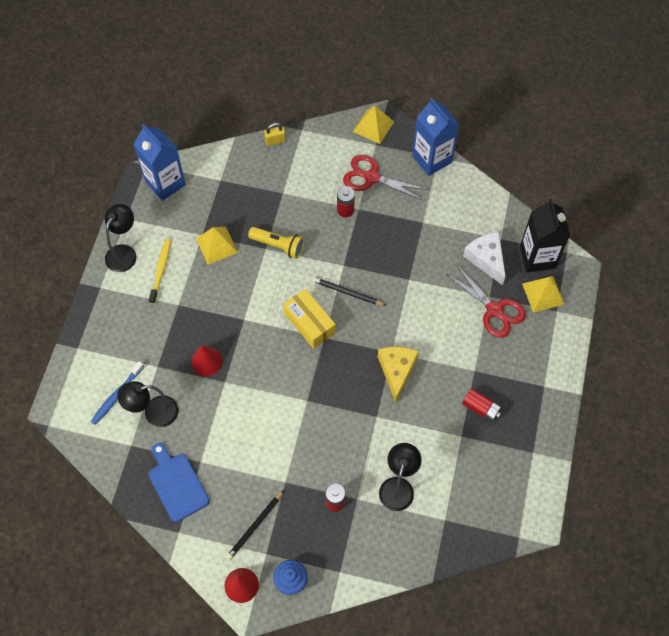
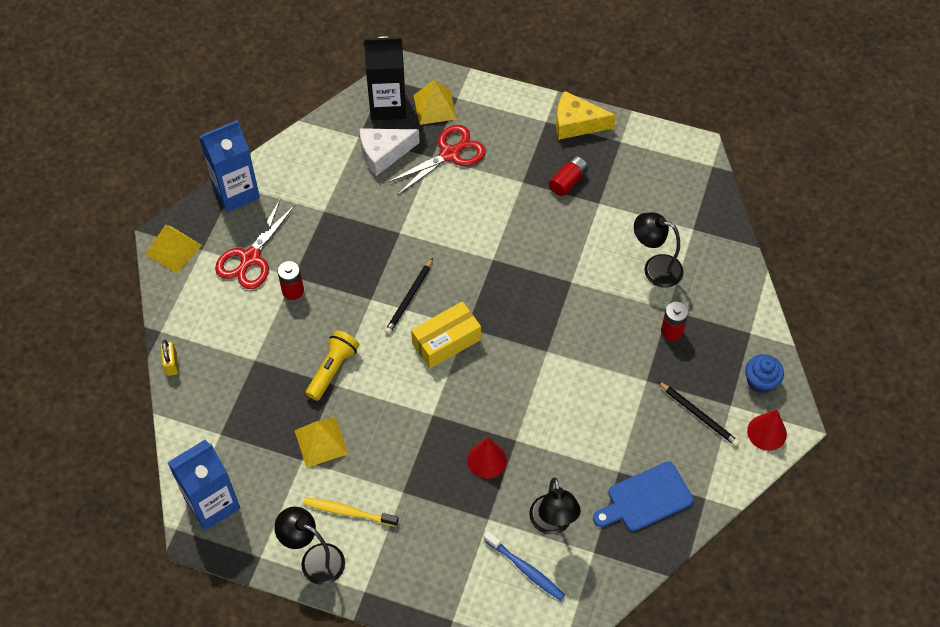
camera: 85 degrees left, 5 degrees down
(397, 371) = (517, 256): yellow cheese -> yellow cheese (576, 123)

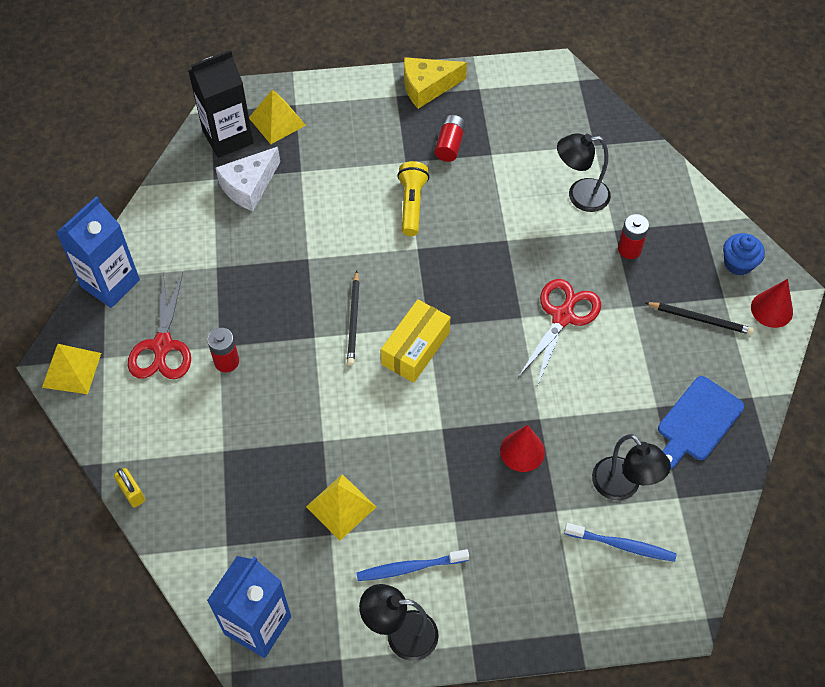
camera: 25 degrees left, 0 degrees up
(333, 369) = (313, 425): yellow flashlight -> yellow flashlight (412, 204)
(349, 512) = (410, 568): yellow toothbrush -> blue toothbrush
(450, 153) = (318, 161): red scissors -> red scissors (563, 316)

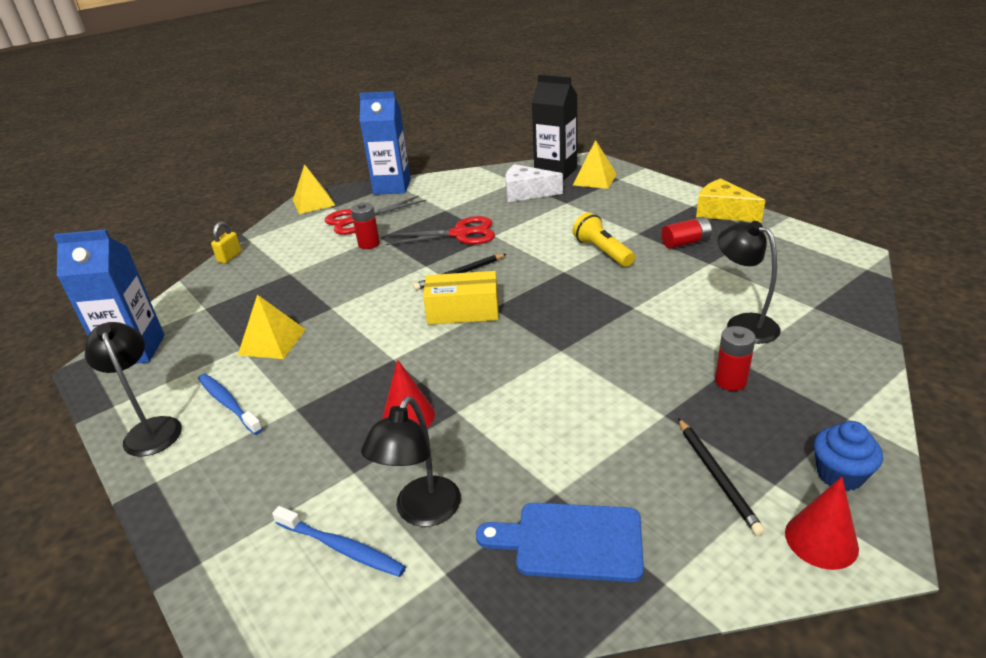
camera: 60 degrees right, 25 degrees down
(412, 204) = (602, 251): yellow flashlight -> yellow flashlight turned 90 degrees counterclockwise
(563, 316) = (593, 373): red scissors -> red scissors (461, 234)
(621, 545) = (341, 547): blue toothbrush -> blue toothbrush turned 45 degrees counterclockwise

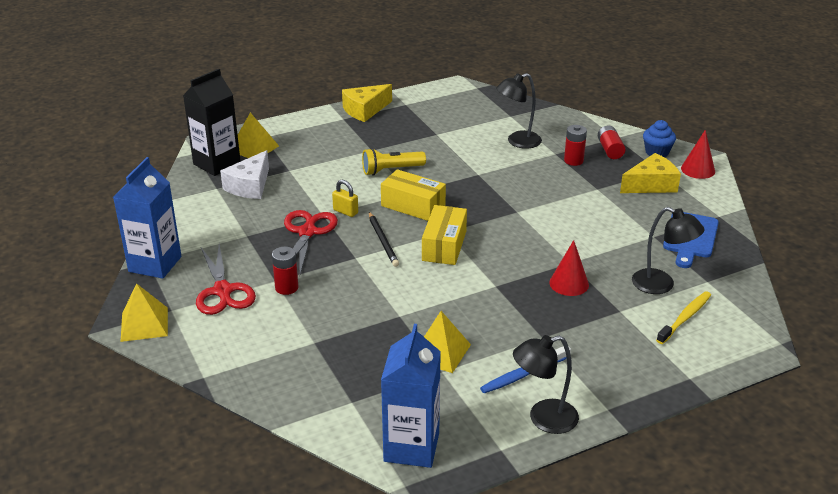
camera: 80 degrees left, 0 degrees up
(230, 257) = (243, 389): yellow padlock -> yellow padlock (345, 211)
(341, 547) = (685, 318): blue toothbrush -> yellow toothbrush
(535, 278) = (413, 206): none -> yellow box
(685, 242) = (401, 135): red battery -> red battery (610, 150)
(717, 476) = (651, 185): black pencil -> yellow cheese

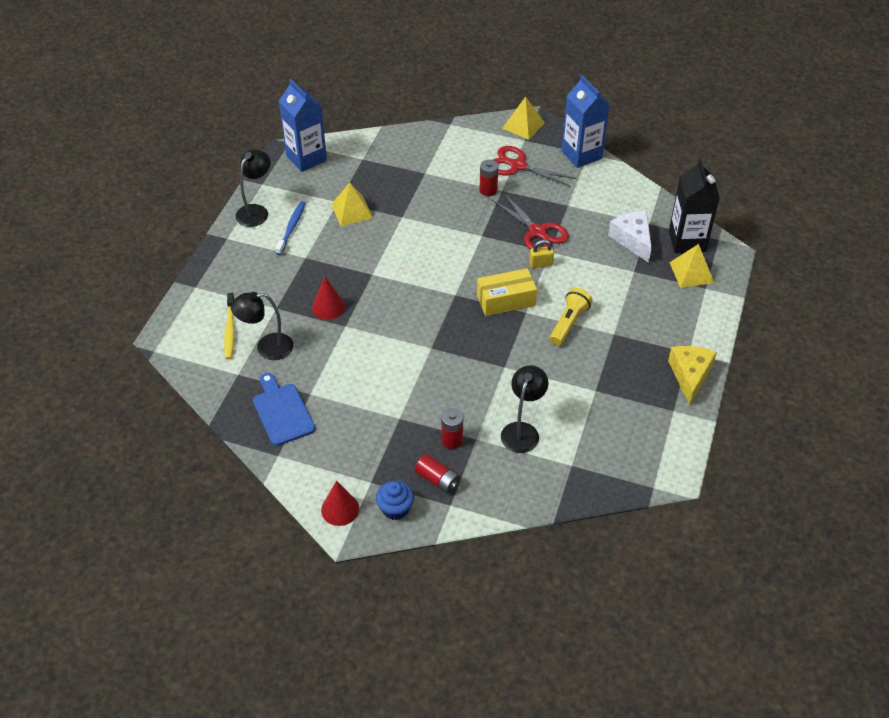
camera: 135 degrees right, 15 degrees up
(383, 241) = (483, 258): black pencil -> none
(444, 246) = (441, 282): yellow box -> none
(651, 185) = (361, 456): yellow cheese -> none

